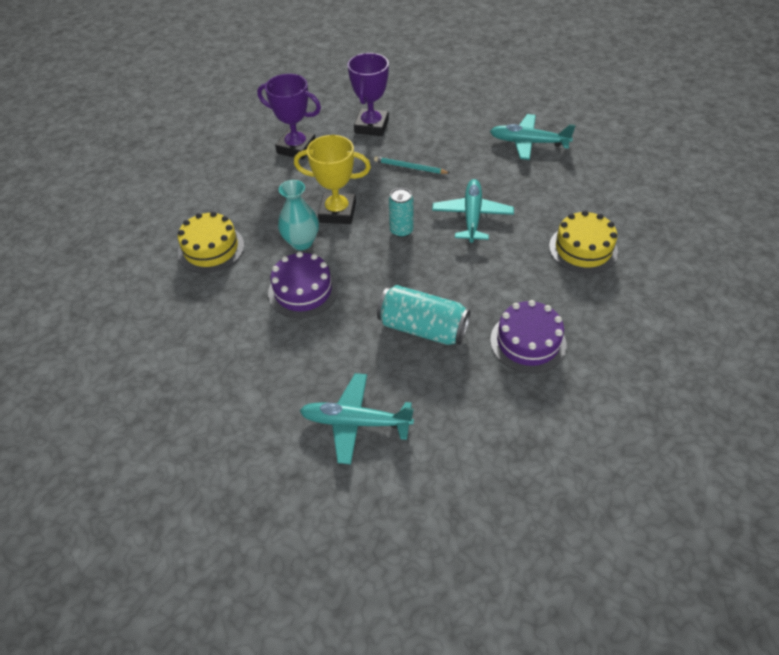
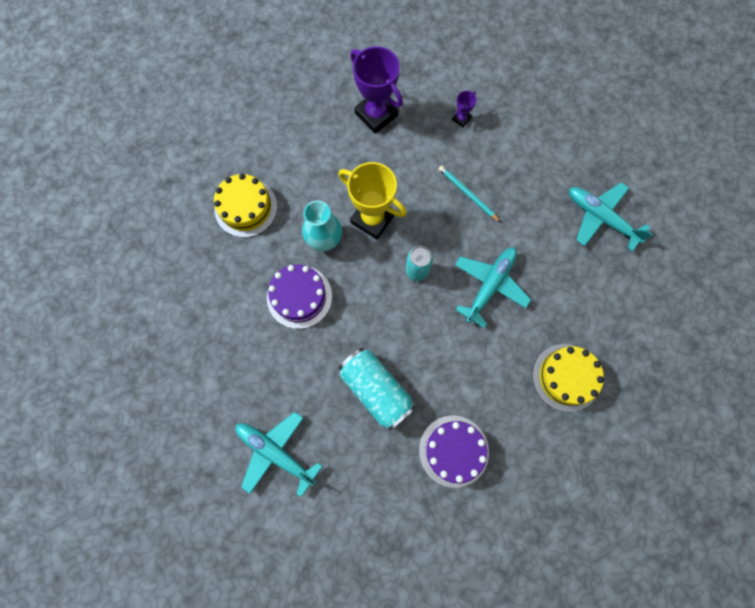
camera: 25 degrees right, 25 degrees up
(371, 126) = (461, 118): purple trophy -> purple trophy, size x0.45

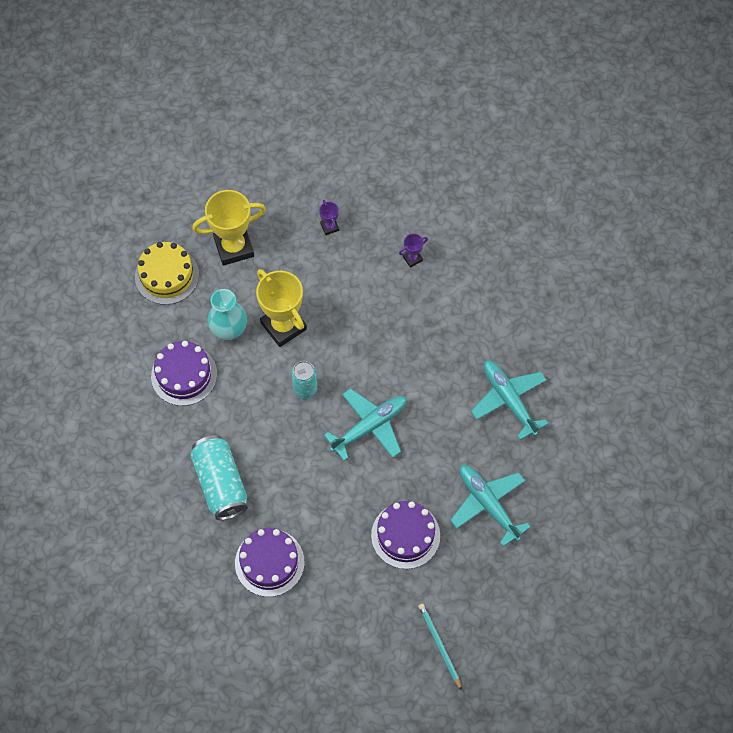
camera: 20 degrees right, 10 degrees down
(276, 453) = (106, 506): turquoise plane -> turquoise plane (488, 505)
(297, 161) = (234, 247): none -> yellow trophy
(376, 114) = (329, 227): purple trophy -> purple trophy, size x0.45
(467, 194) = (386, 333): turquoise pencil -> turquoise pencil (439, 645)
(566, 377) = (405, 535): yellow cake -> purple cake

